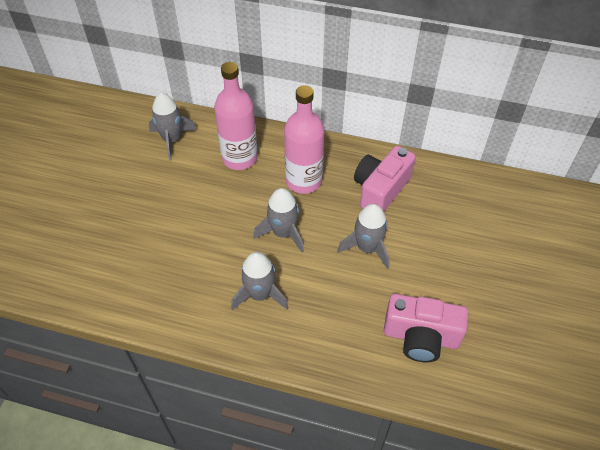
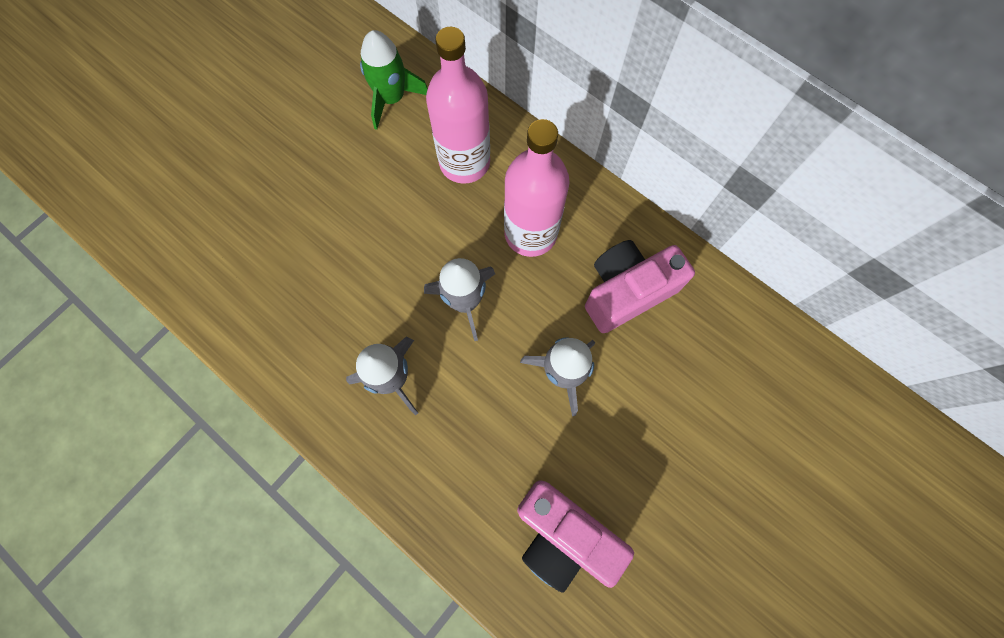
camera: 25 degrees right, 20 degrees up
(172, 140) = (392, 98): grey rocket -> green rocket

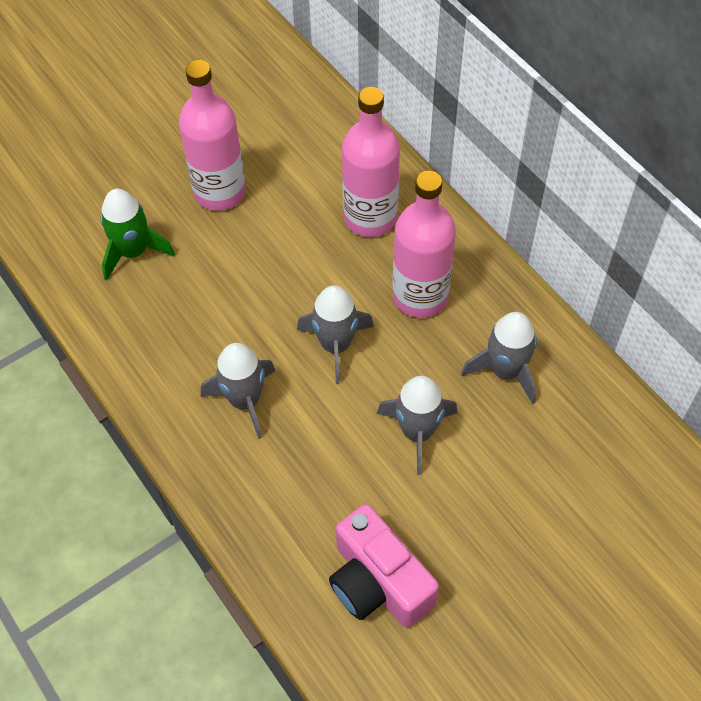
camera: 15 degrees right, 15 degrees down
(314, 165) = (220, 192): none -> pink bottle
(392, 98) = (313, 146): green rocket -> green rocket (134, 251)
(627, 292) = (505, 371): pink camera -> grey rocket

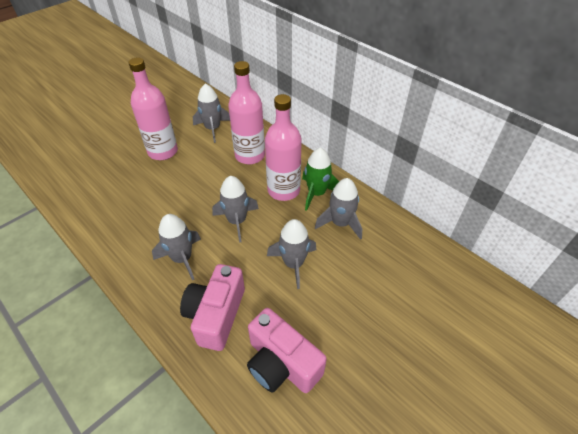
camera: 10 degrees left, 10 degrees down
(134, 251) = (111, 185): green rocket -> green rocket (317, 193)
(291, 498) = (216, 315): none -> pink camera
(309, 152) = (212, 129): none -> grey rocket

